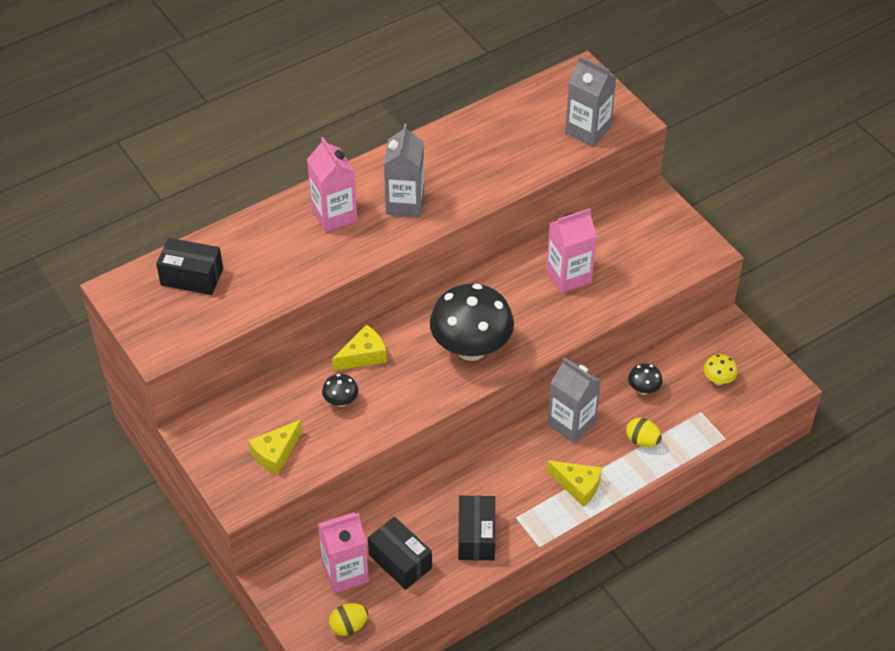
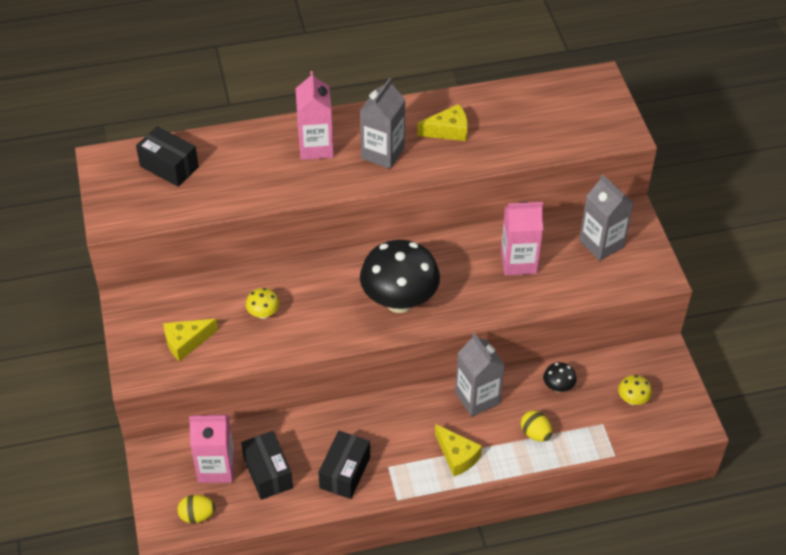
camera: 20 degrees right, 0 degrees up
(341, 401) = (263, 314): black mushroom -> yellow mushroom
(363, 356) = (302, 280): yellow cheese -> yellow cheese (448, 131)
(587, 130) = (580, 133): grey carton -> grey carton (601, 244)

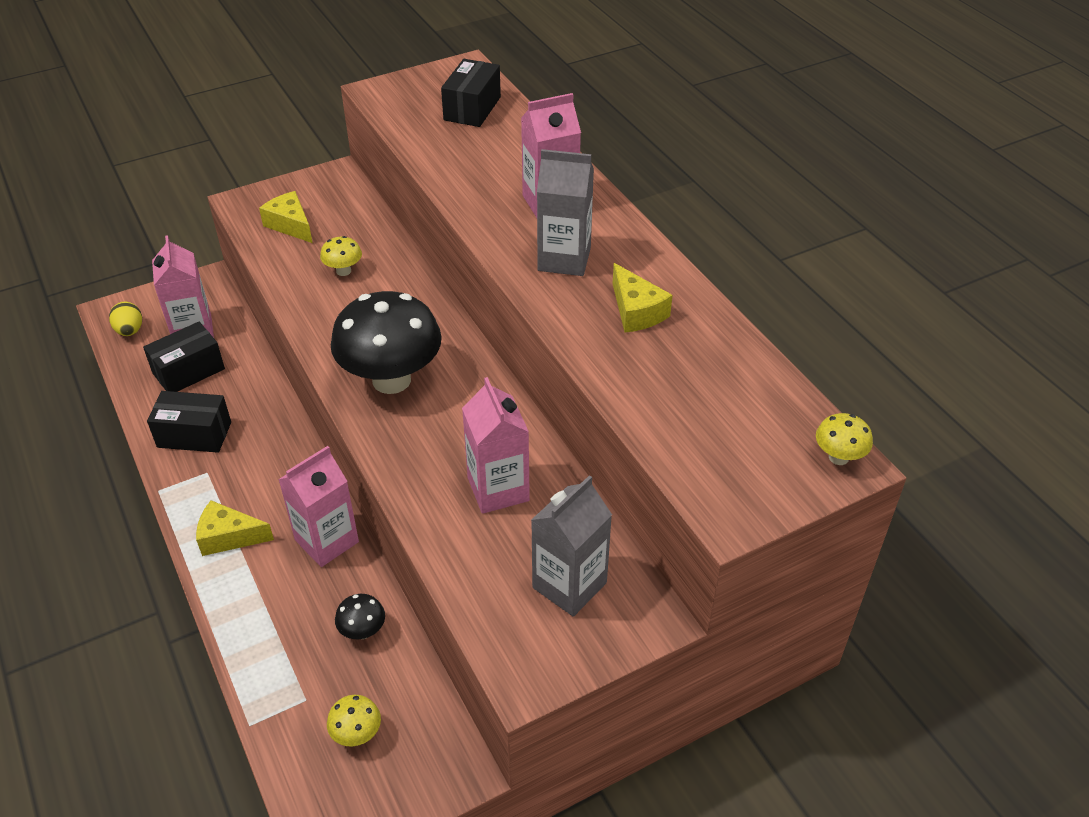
camera: 75 degrees right, 5 degrees down
(457, 456) = (229, 537): yellow cheese -> yellow cheese turned 60 degrees clockwise
(477, 398) = (327, 541): grey carton -> pink carton
(535, 433) = (276, 617): yellow egg -> none
(595, 81) = (838, 457): none -> yellow mushroom

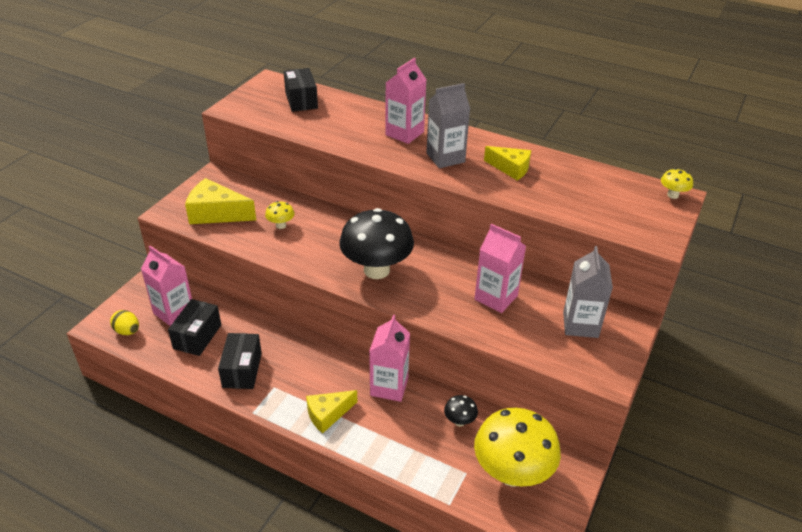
camera: 35 degrees left, 5 degrees down
(194, 434) = (242, 370): black box -> black box turned 60 degrees counterclockwise
(290, 225) = (216, 213): yellow cheese -> yellow cheese, size x1.50
(357, 734) = (512, 473): yellow mushroom -> yellow mushroom, size x2.35

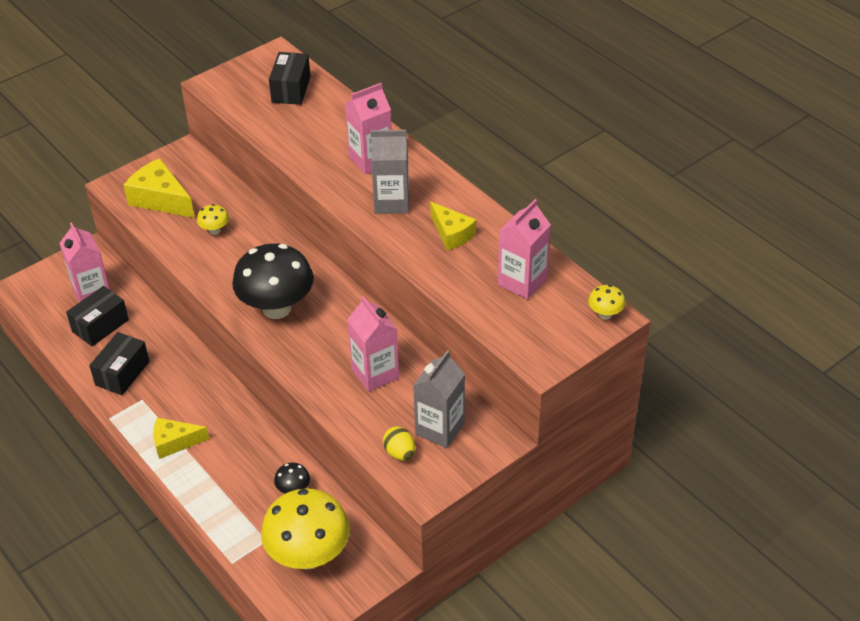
camera: 25 degrees right, 5 degrees up
(127, 331) = (41, 301): yellow egg -> yellow egg (400, 453)
(389, 386) = (248, 433): pink carton -> pink carton (522, 282)

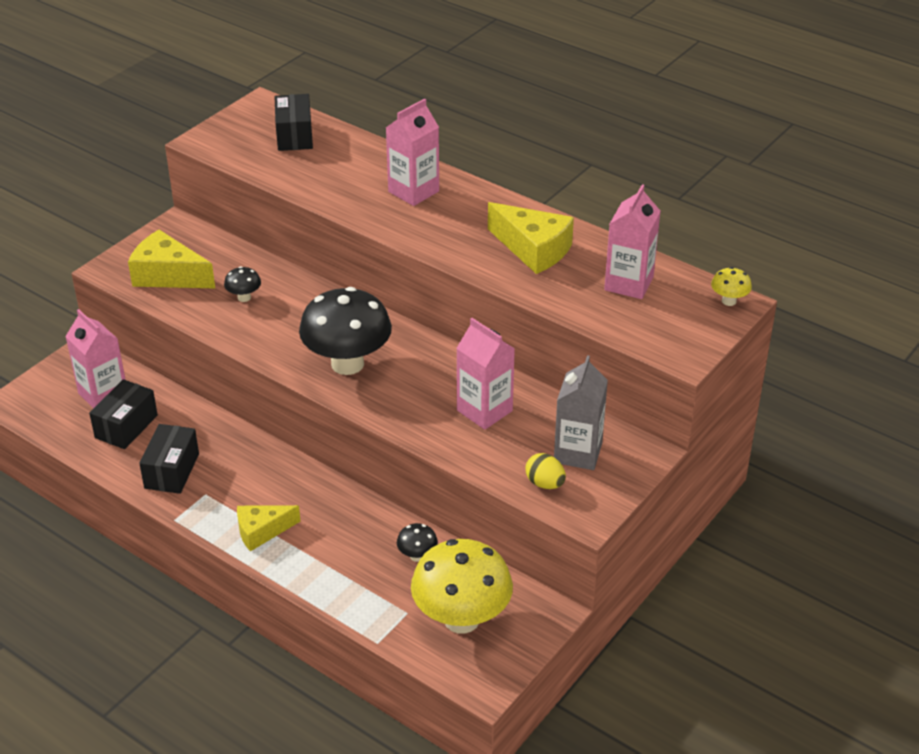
camera: 15 degrees left, 5 degrees down
(215, 230) = (244, 297): yellow mushroom -> black mushroom
(391, 202) = (455, 228): grey carton -> none
(451, 234) = (533, 249): yellow cheese -> yellow cheese, size x1.50

